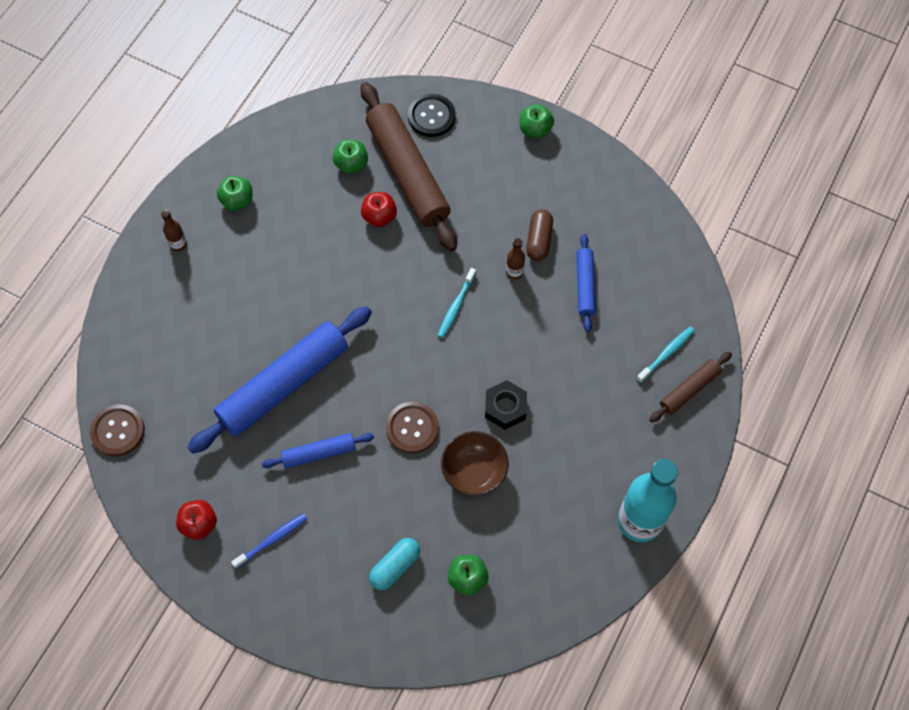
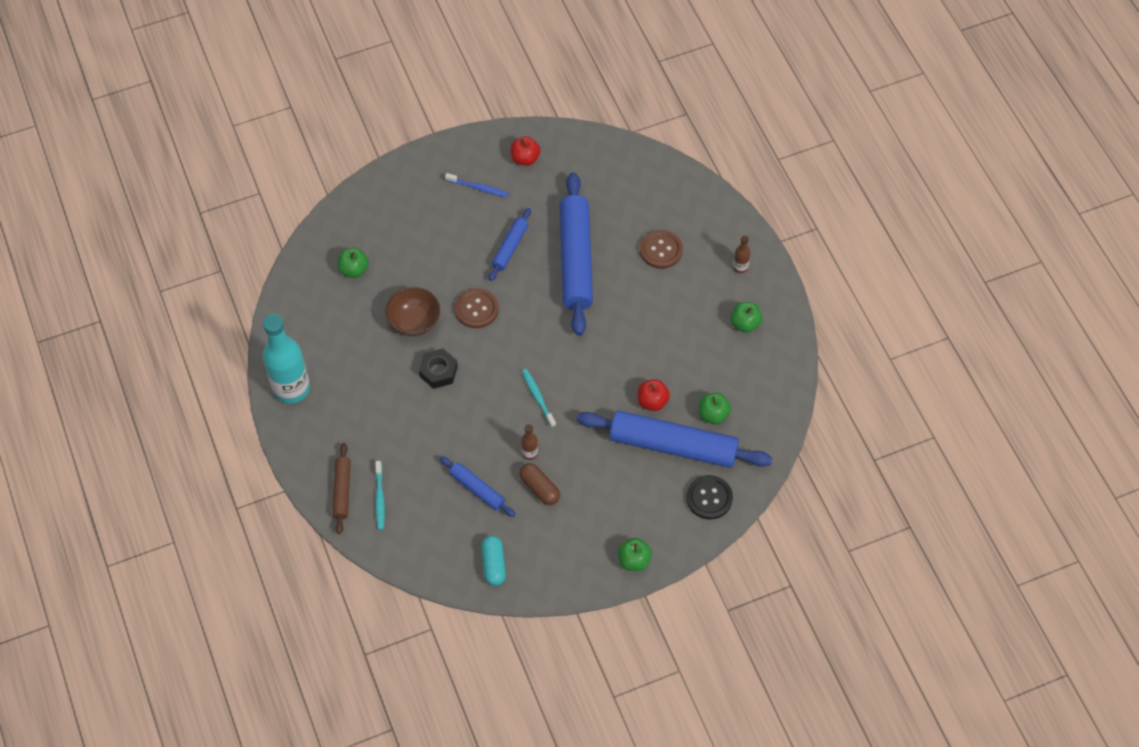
camera: 130 degrees right, 5 degrees down
(118, 431) = (628, 154): brown button -> brown button (661, 250)
(272, 540) = (478, 188): blue toothbrush -> blue toothbrush turned 75 degrees counterclockwise
(395, 566) = (399, 238): turquoise capsule -> turquoise capsule (494, 564)
(408, 173) = (673, 445): brown rolling pin -> blue rolling pin

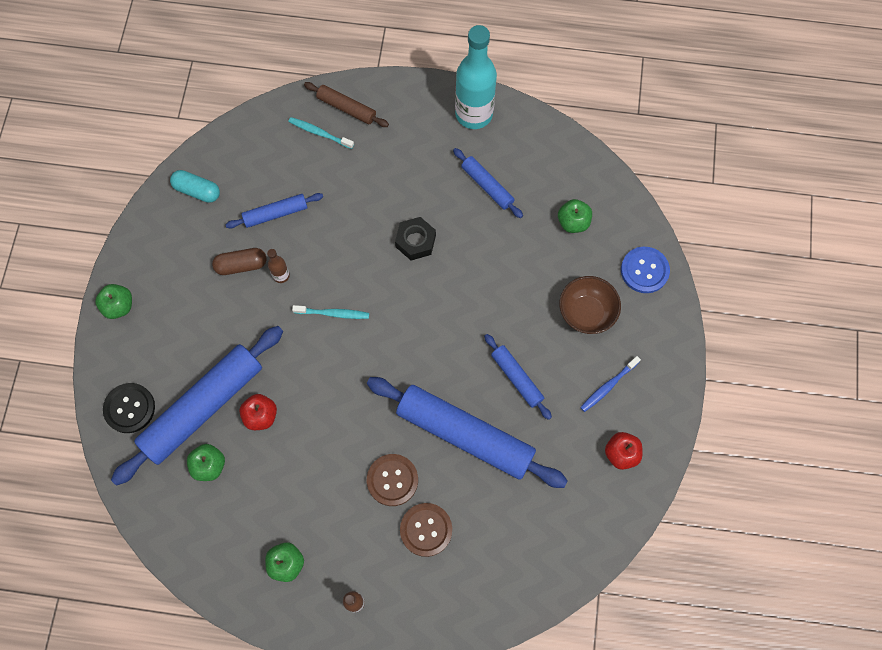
camera: 120 degrees right, 10 degrees up
(356, 345) = (487, 186): none -> blue rolling pin
(367, 204) = (644, 270): none -> blue button
(414, 322) = (482, 247): brown bowl -> brown bowl (586, 313)
(476, 309) = (463, 309): brown button -> brown button (392, 480)

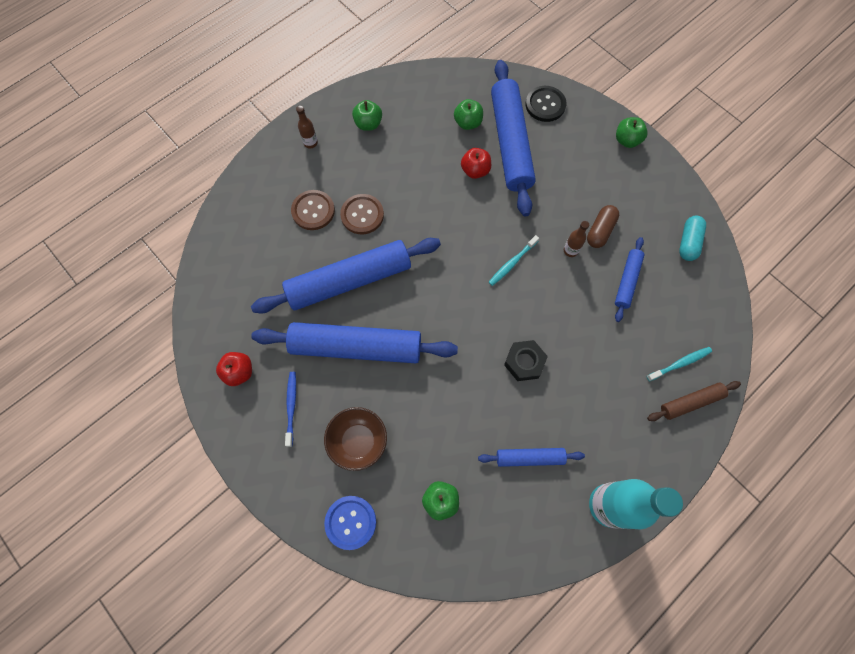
camera: 130 degrees right, 0 degrees up
(197, 191) = (688, 242): turquoise capsule -> turquoise capsule turned 45 degrees counterclockwise
(517, 378) = (356, 347): blue rolling pin -> blue rolling pin, size x2.03

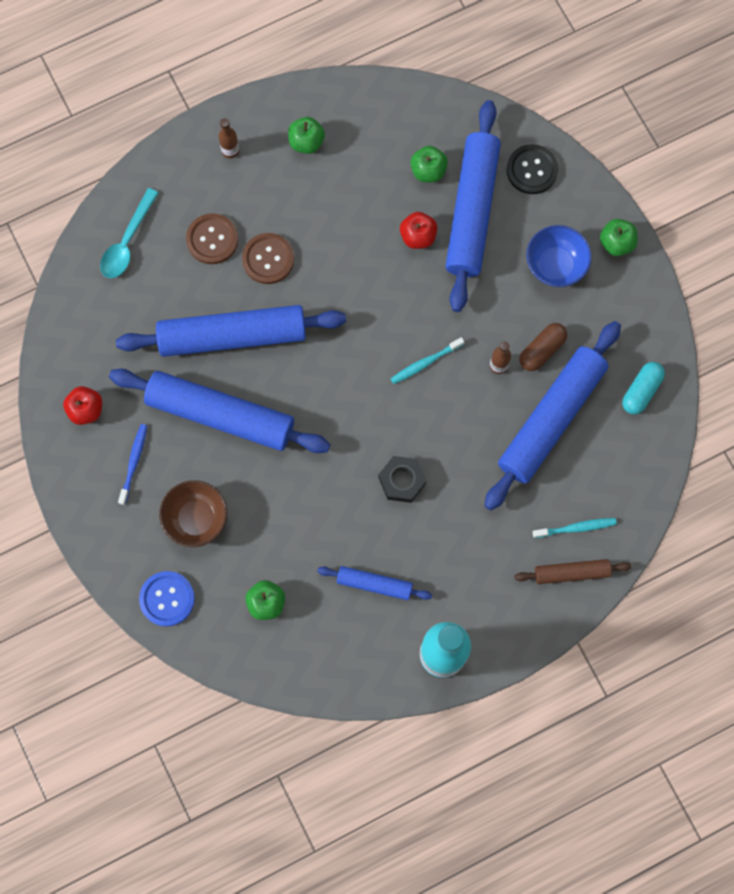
camera: 15 degrees right, 5 degrees up
(244, 229) = (127, 242): none -> turquoise spoon
(587, 166) = (555, 265): none -> blue bowl
(627, 281) = (551, 419): blue rolling pin -> blue rolling pin, size x2.03

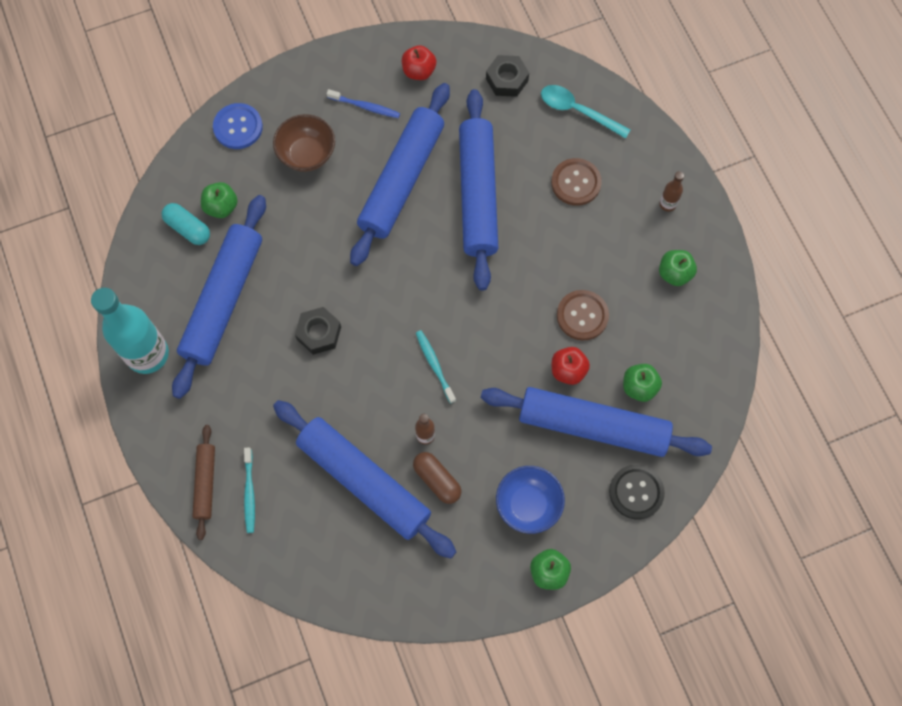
camera: 95 degrees right, 5 degrees down
(92, 316) = (507, 79): none -> black nut
(268, 259) = (552, 230): brown button -> brown button (582, 316)
(374, 584) = (223, 300): blue rolling pin -> blue rolling pin, size x2.03
(641, 391) = (383, 577): turquoise capsule -> turquoise capsule (188, 228)

